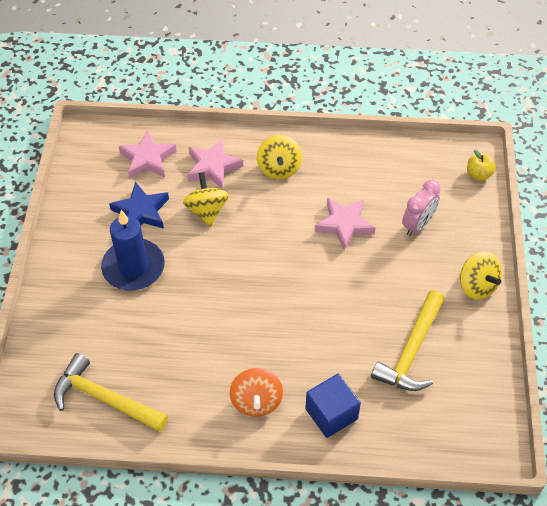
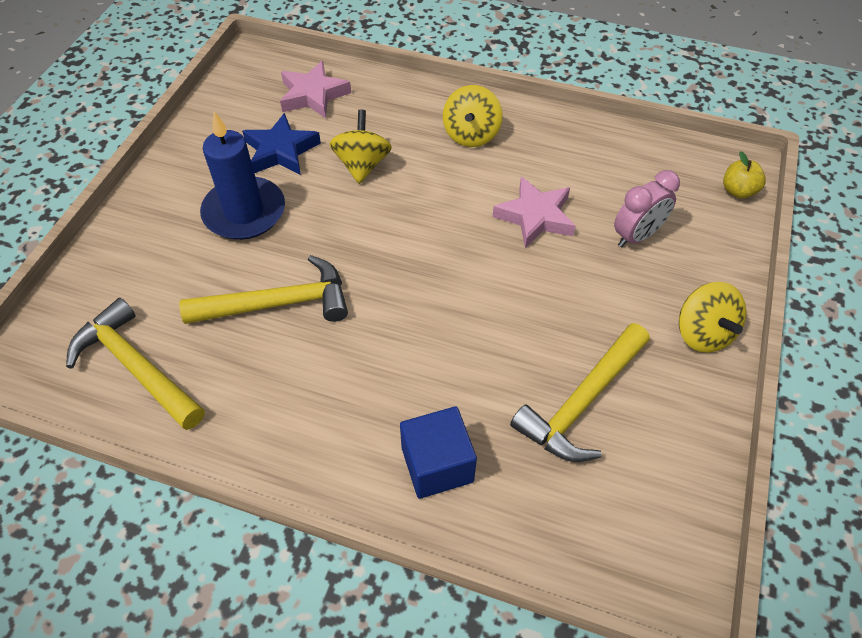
camera: 15 degrees right, 0 degrees up
(186, 330) = (278, 303): none -> yellow hammer
(213, 167) = (389, 118): pink star -> none
(256, 401) = (336, 420): orange spinning top -> none

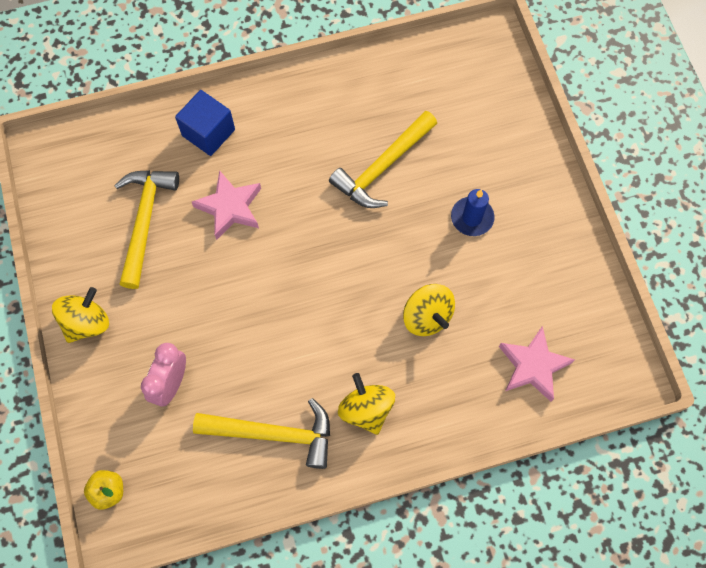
camera: 145 degrees right, 15 degrees up
(136, 367) = (427, 78): yellow hammer -> yellow hammer (274, 433)
(244, 212) = (472, 217): blue candle -> blue candle, size x0.60
(281, 151) = (500, 288): blue star -> none
(535, 217) = (259, 352): pink star -> pink star (230, 207)
(703, 333) = (87, 323): yellow spinning top -> yellow spinning top turned 90 degrees clockwise

